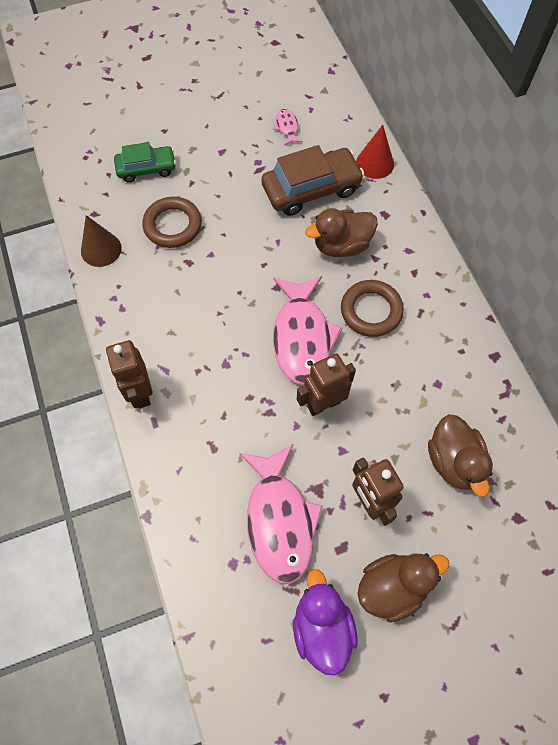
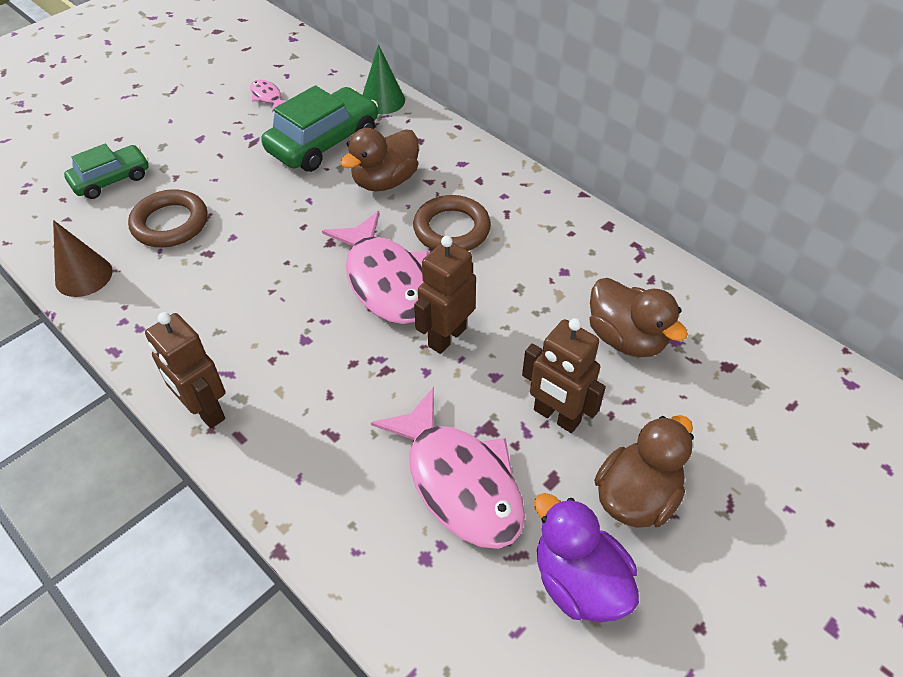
camera: 25 degrees left, 15 degrees down
(311, 189) = (323, 142): brown car -> green car
(375, 163) = (382, 100): red cone -> green cone

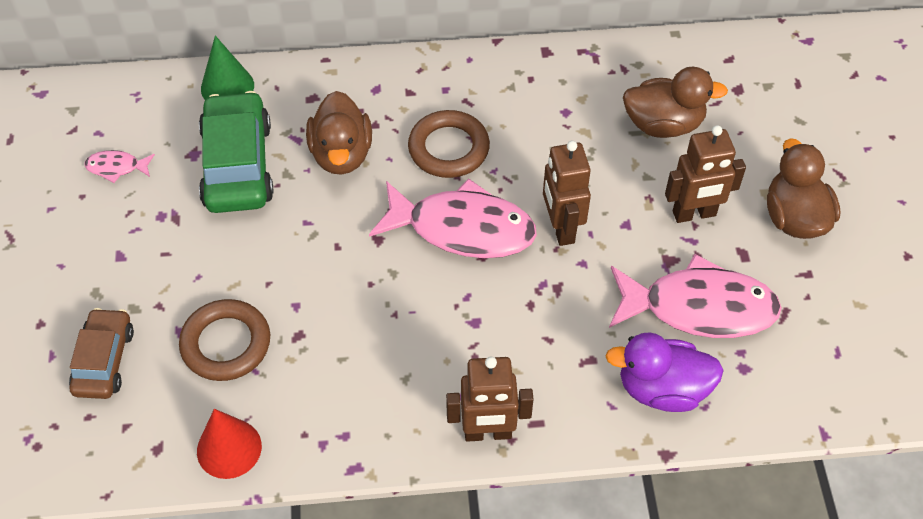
camera: 50 degrees left, 5 degrees up
(84, 276) = (229, 448): brown cone -> red cone
(111, 179) = (104, 360): green car -> brown car
(578, 581) = (829, 294): purple duck -> purple duck (662, 389)

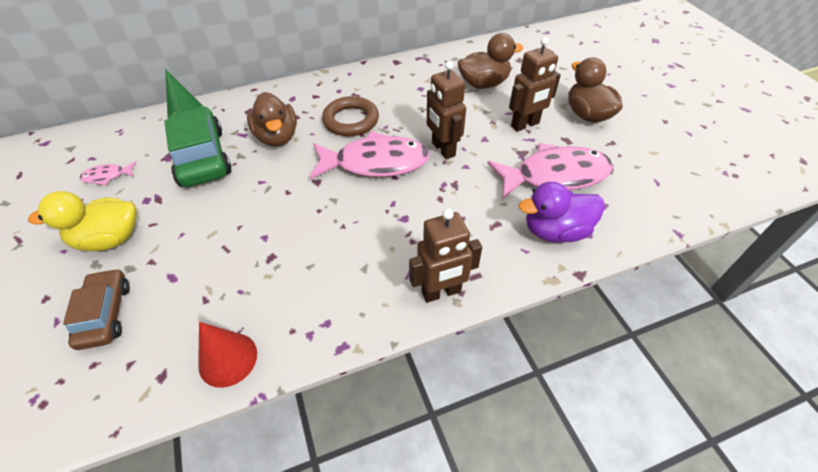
camera: 15 degrees left, 5 degrees down
(114, 263) = (109, 239): none -> yellow duck
(226, 344) = (212, 277): brown ring -> none

